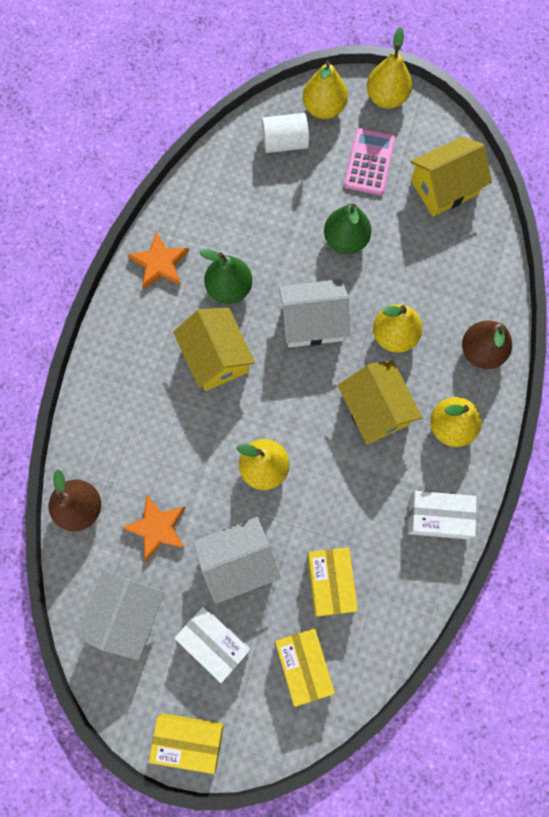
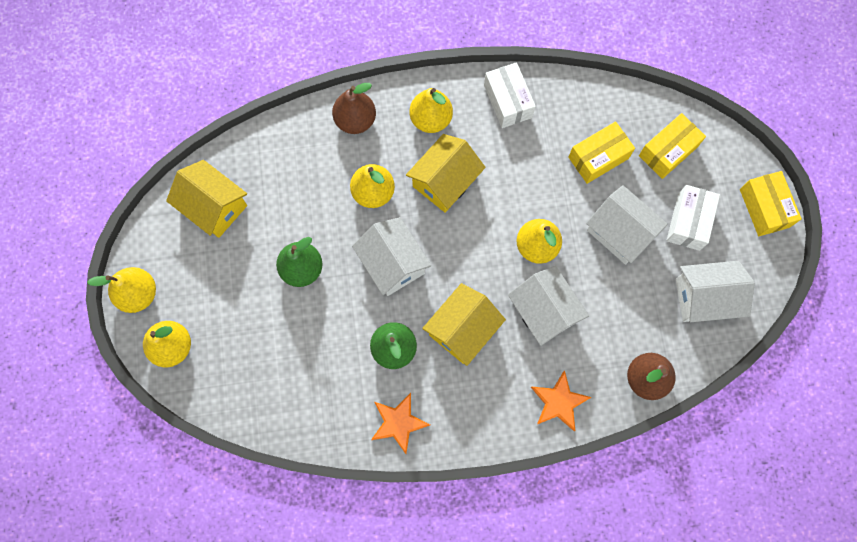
camera: 115 degrees left, 0 degrees up
(157, 528) = (628, 307): orange star -> orange star (559, 402)
(195, 442) = (544, 311): none -> white house
(285, 142) = (225, 366): white cylinder -> none
(369, 162) = (214, 281): pink calculator -> none

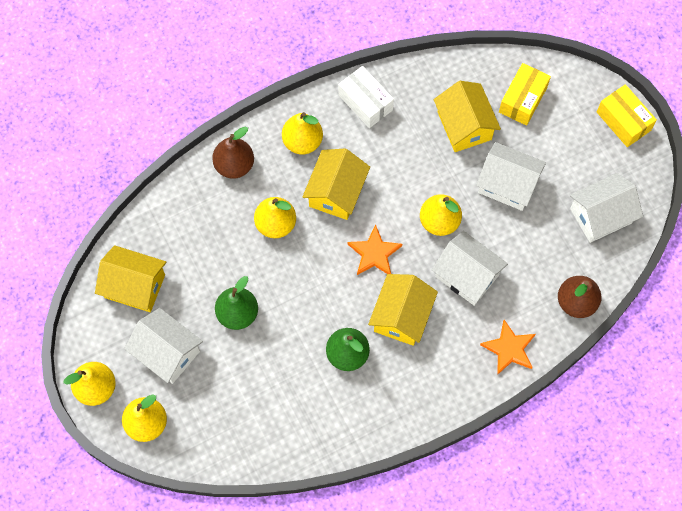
camera: 20 degrees left, 5 degrees down
(392, 263) = (317, 280): white house -> white house (167, 352)
(398, 423) = (376, 416): orange star -> orange star (374, 253)
(598, 158) = (464, 126): yellow box -> yellow house
(688, 222) = (563, 155): white box -> none

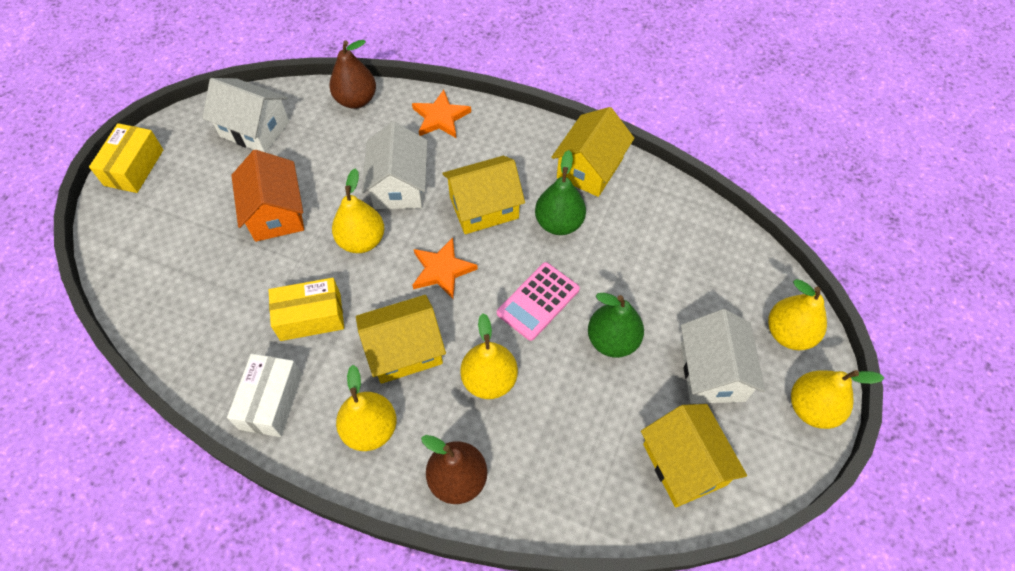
camera: 130 degrees left, 10 degrees down
(302, 292) = (538, 301): none -> pink calculator
(464, 126) = (233, 289): yellow house -> yellow house (590, 168)
(507, 184) = (276, 213): white house -> orange house
(522, 100) = (163, 259): yellow box -> yellow box (310, 317)

